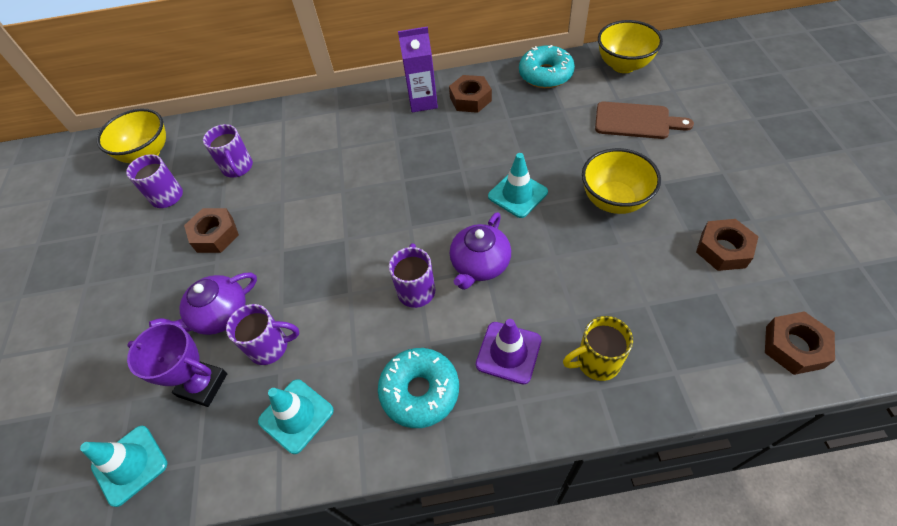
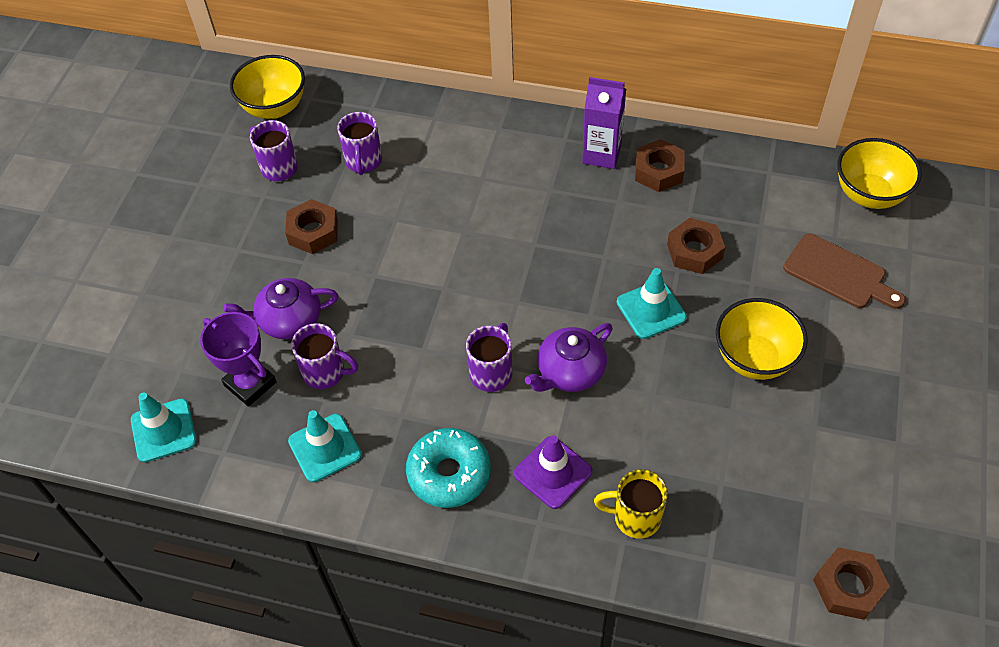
camera: 20 degrees right, 0 degrees up
(545, 75) = (765, 172): turquoise donut -> none
(723, 249) = (841, 460): brown nut -> brown nut (694, 251)

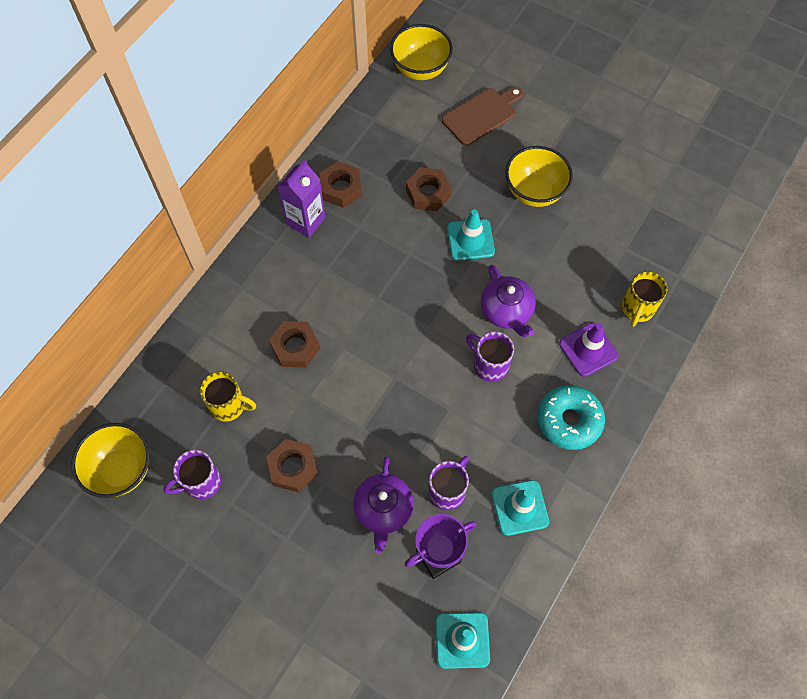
camera: 75 degrees left, 10 degrees up
(363, 162) = (229, 406): purple mug -> yellow mug
(848, 587) = (716, 207): brown nut -> brown nut (295, 347)

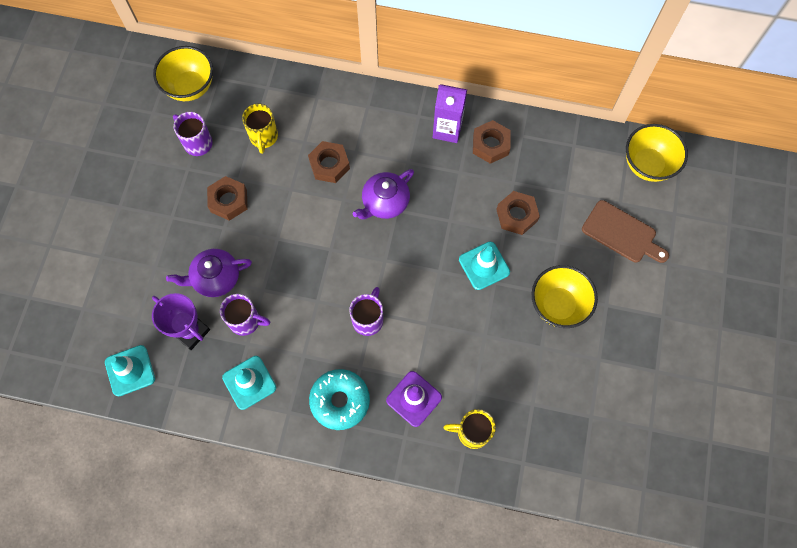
camera: 70 degrees right, 5 degrees up
(506, 311) = (425, 318): purple teapot -> purple teapot (384, 202)

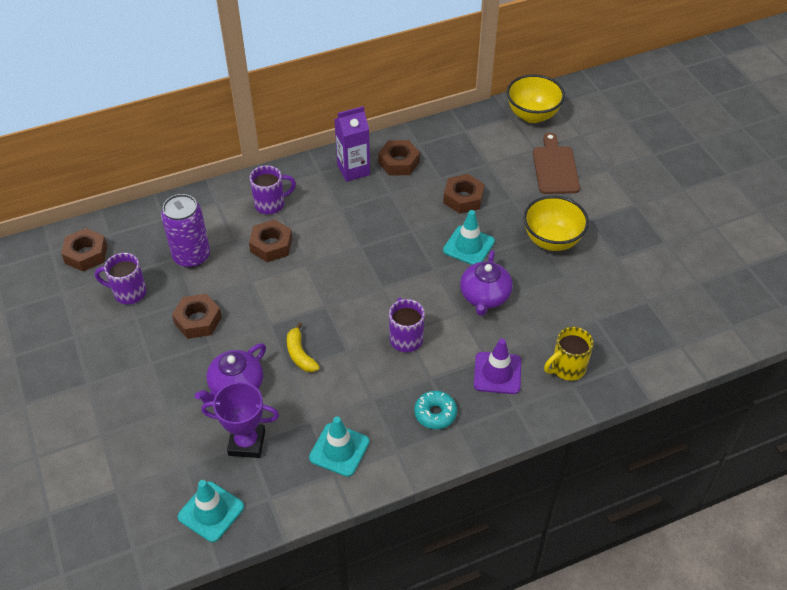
camera: 35 degrees left, 20 degrees down
(190, 87) = (86, 254): yellow bowl -> brown nut
(246, 321) = (294, 403): purple mug -> purple mug (271, 204)
(263, 137) = (191, 256): yellow mug -> purple can
(280, 281) = (300, 354): none -> yellow banana
(340, 401) = (435, 413): turquoise donut -> turquoise donut, size x0.65
(384, 202) = (344, 246): purple teapot -> purple teapot (484, 296)
(622, 233) = (555, 168): brown cutting board -> brown cutting board turned 90 degrees counterclockwise

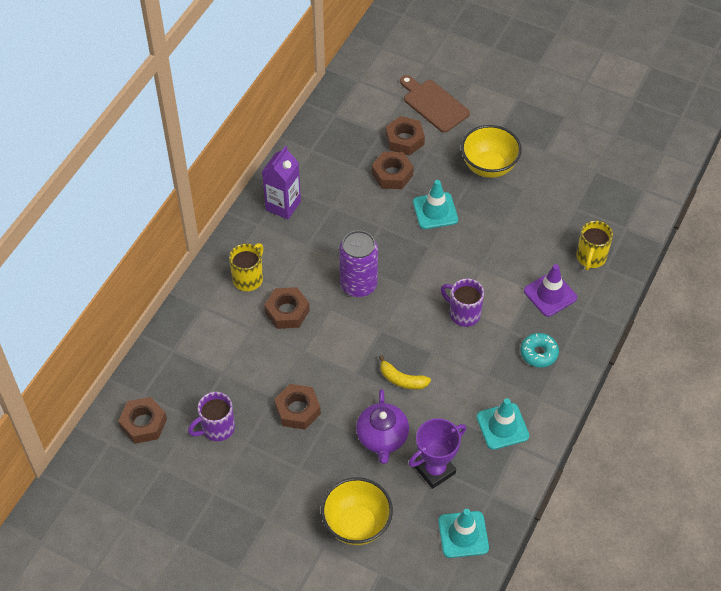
camera: 40 degrees left, 5 degrees up
(191, 256) = (233, 364): purple can -> purple can (358, 285)
(271, 204) = (248, 278): purple mug -> yellow mug
(399, 162) = (312, 176): brown nut -> brown nut (404, 140)
(484, 296) = (485, 243): purple teapot -> none
(532, 115) = (373, 68): yellow bowl -> yellow bowl (356, 524)

